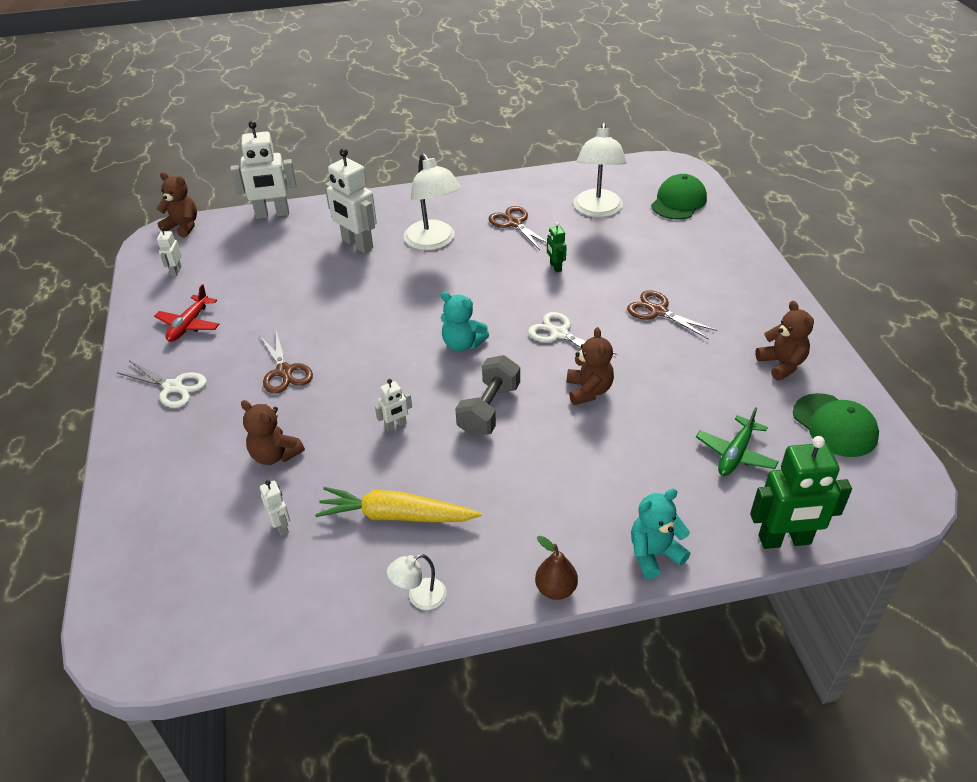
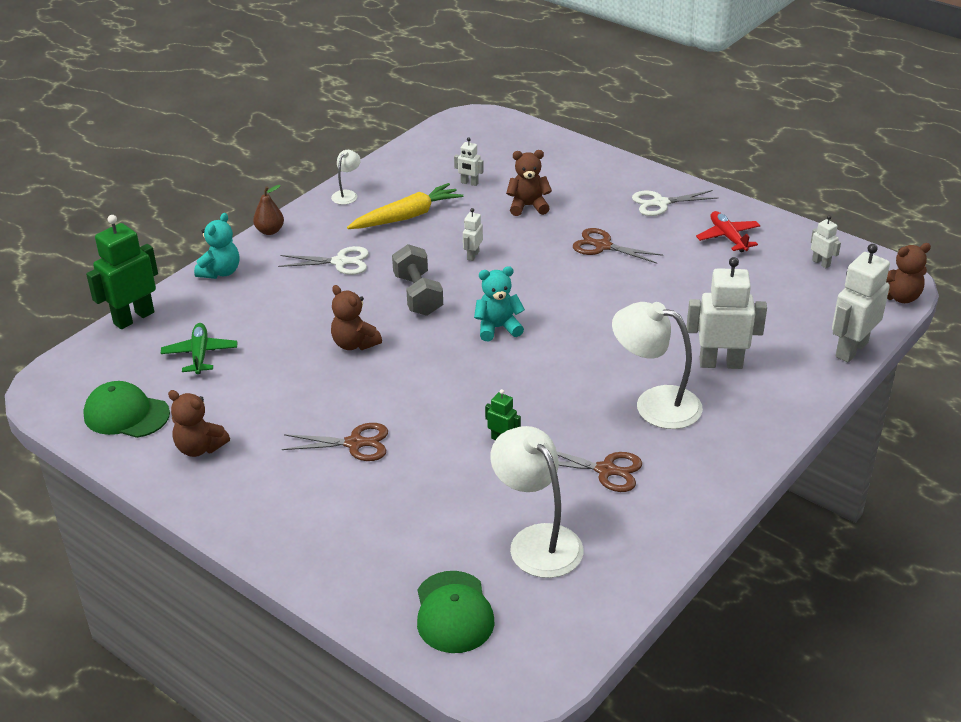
camera: 140 degrees right, 5 degrees down
(559, 334) = (426, 376): white scissors -> white scissors (340, 262)

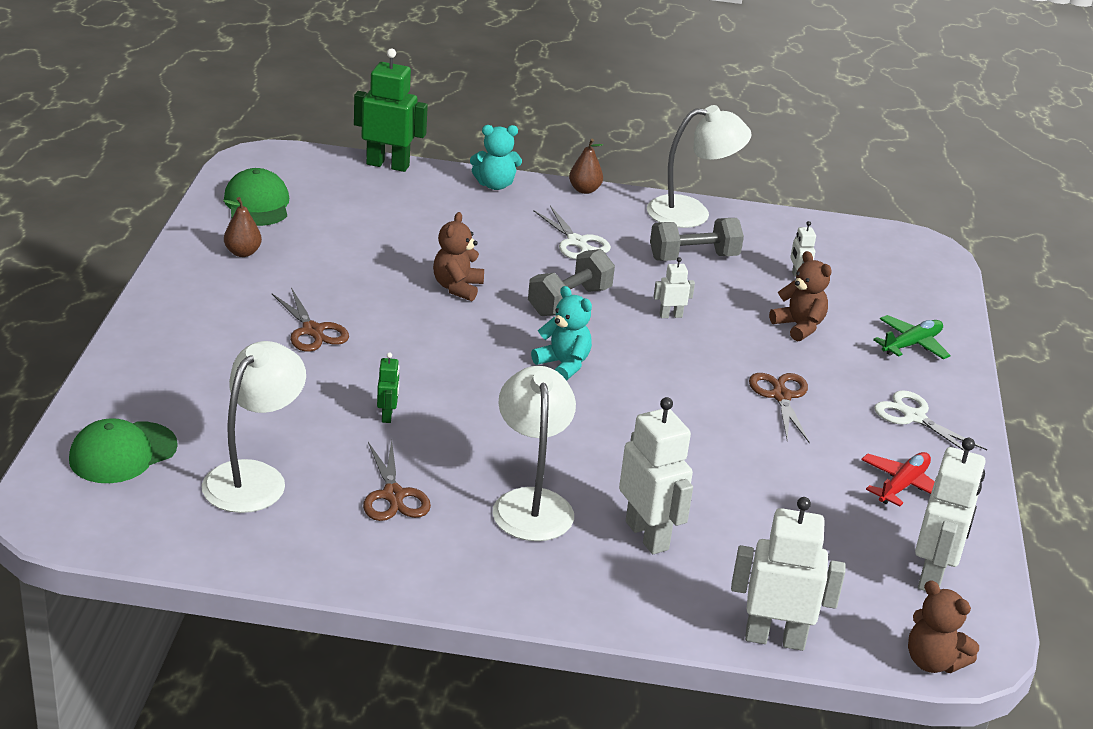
camera: 55 degrees right, 5 degrees down
(199, 448) = (242, 252): brown teddy bear -> brown pear
(200, 354) = (367, 212): green plane -> green plane (911, 344)
(347, 194) = (691, 213): white lamp -> white lamp, size x2.04
(407, 216) = (693, 257): yellow carrot -> grey dumbbell
(821, 263) = (933, 575): white robot -> white robot, size x2.07

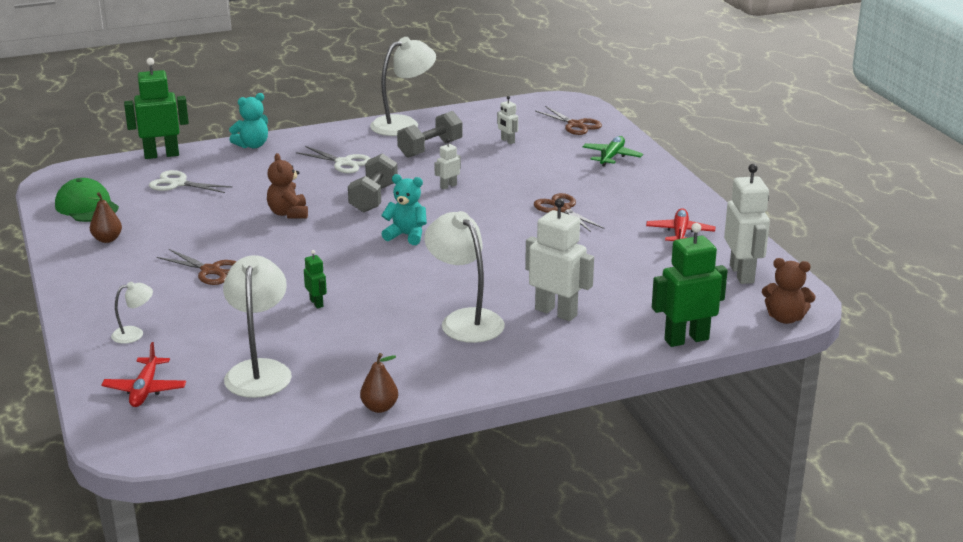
camera: 25 degrees left, 5 degrees down
(123, 453) = (145, 389): green cap -> red plane
(170, 380) = (134, 334): none -> white lamp
(393, 495) = (369, 347): brown scissors -> brown scissors (575, 125)
(584, 190) = (318, 131): brown pear -> brown pear (379, 407)
(775, 638) = (686, 339): white robot -> green robot
(799, 326) = (535, 167): brown teddy bear -> none
(913, 417) = (650, 195): white scissors -> white scissors (178, 184)

